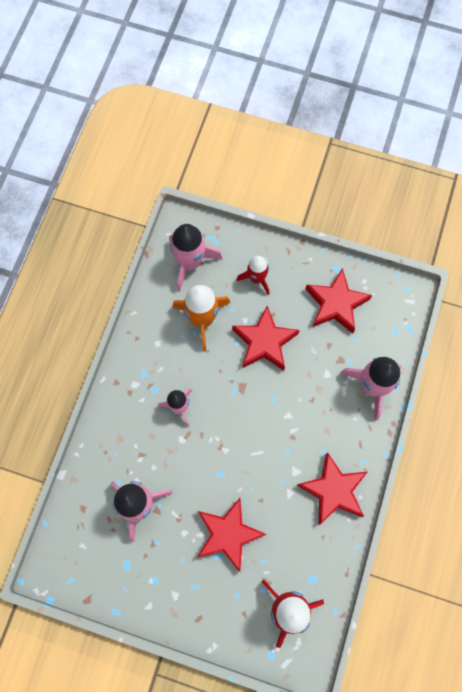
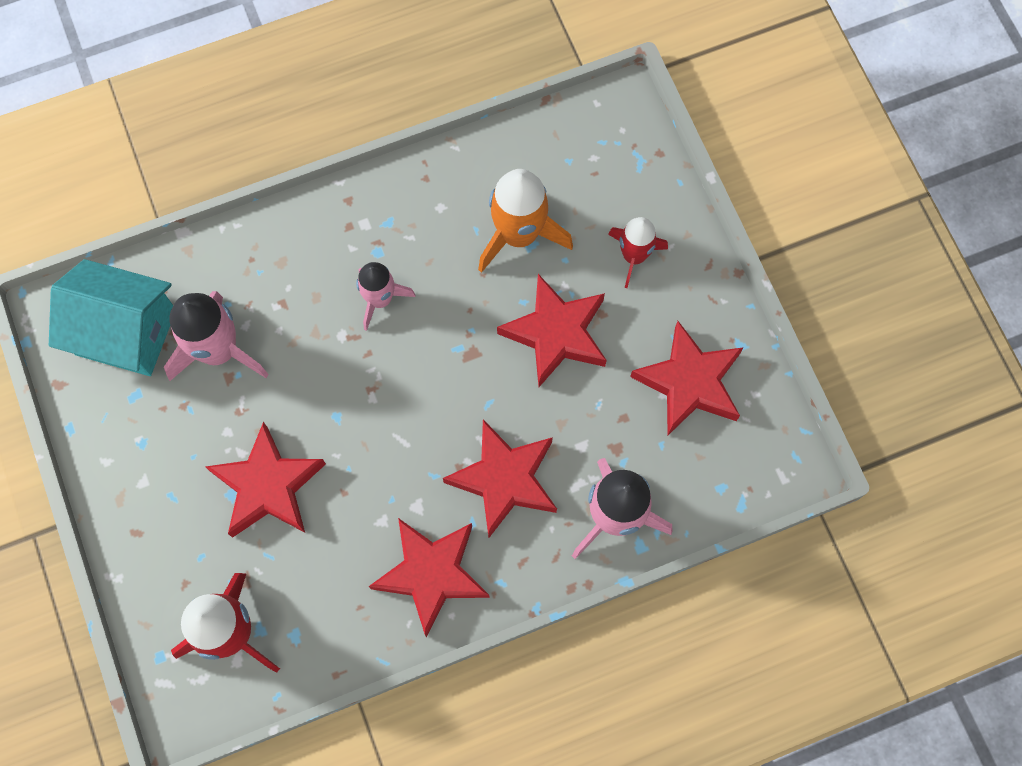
camera: 50 degrees right, 0 degrees up
(89, 543) = (126, 332): none -> turquoise house
(190, 262) = (582, 159): pink rocket -> none
(315, 421) = (504, 480): none -> red star

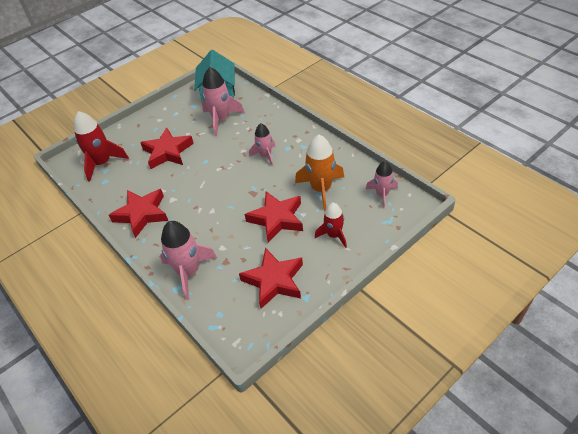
camera: 75 degrees right, 25 degrees down
(504, 480) = (194, 224): red star -> none
(578, 144) = (382, 194): none -> pink rocket

